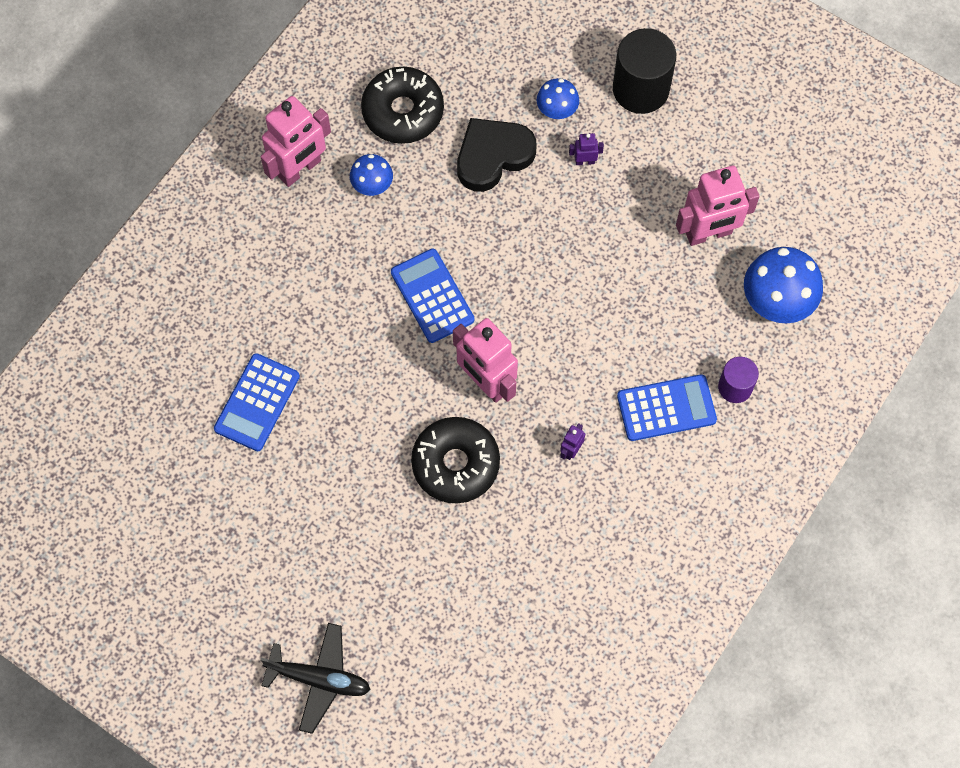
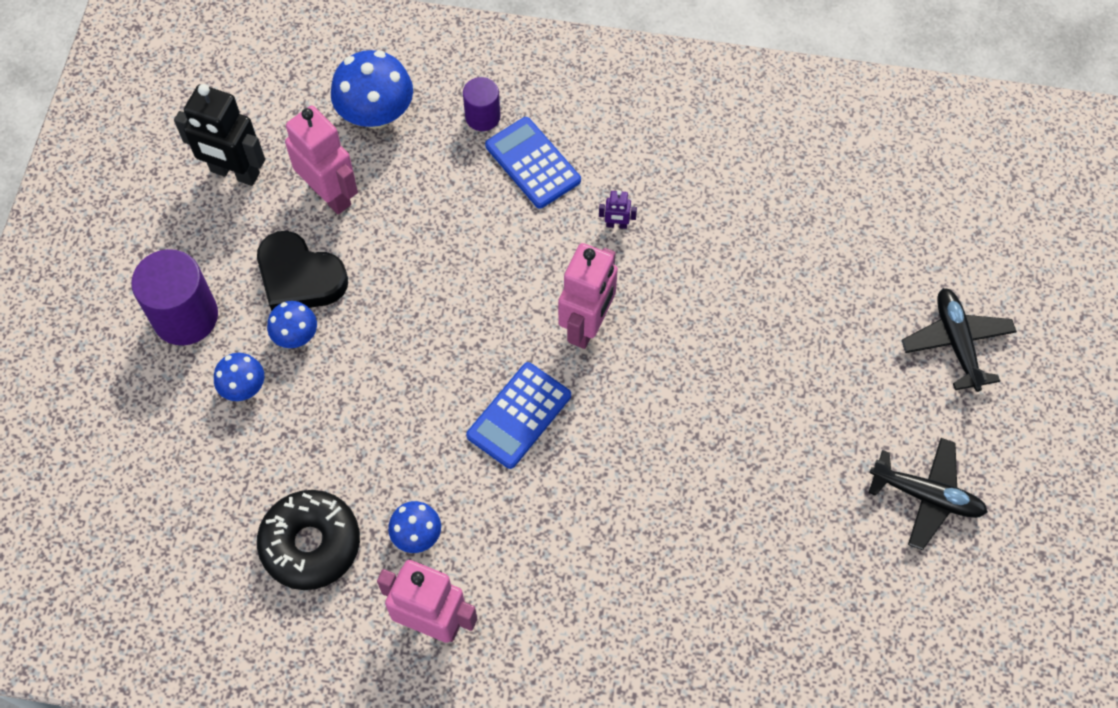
camera: 115 degrees left, 5 degrees down
(203, 574) = (926, 496): none -> black plane
(257, 402) = (723, 533): blue calculator -> none
(455, 464) = (685, 317): black donut -> none
(493, 156) = (327, 426): black heart -> black heart (299, 277)
(585, 161) = (296, 335): purple robot -> blue mushroom
(640, 89) = (185, 316): black cylinder -> purple cylinder
(764, 168) = (234, 173): none -> black robot

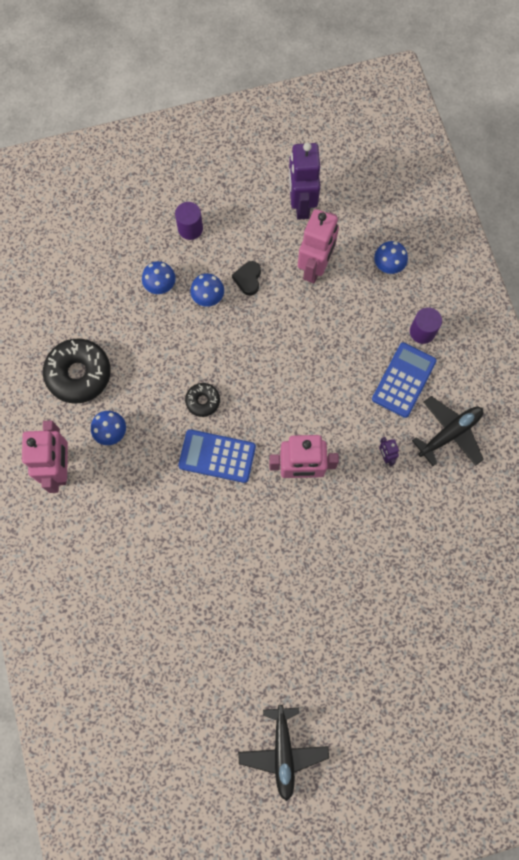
camera: 65 degrees right, 10 degrees up
(185, 316) = (190, 228): purple cylinder -> purple cylinder, size x0.57
(234, 173) = (301, 204): black robot -> purple robot
(299, 277) = (248, 279): black heart -> black heart, size x0.52
(376, 114) = (388, 265): blue mushroom -> blue mushroom, size x0.57
(436, 402) = (203, 401): none -> black donut
(956, 343) = (411, 730): black plane -> black plane (449, 433)

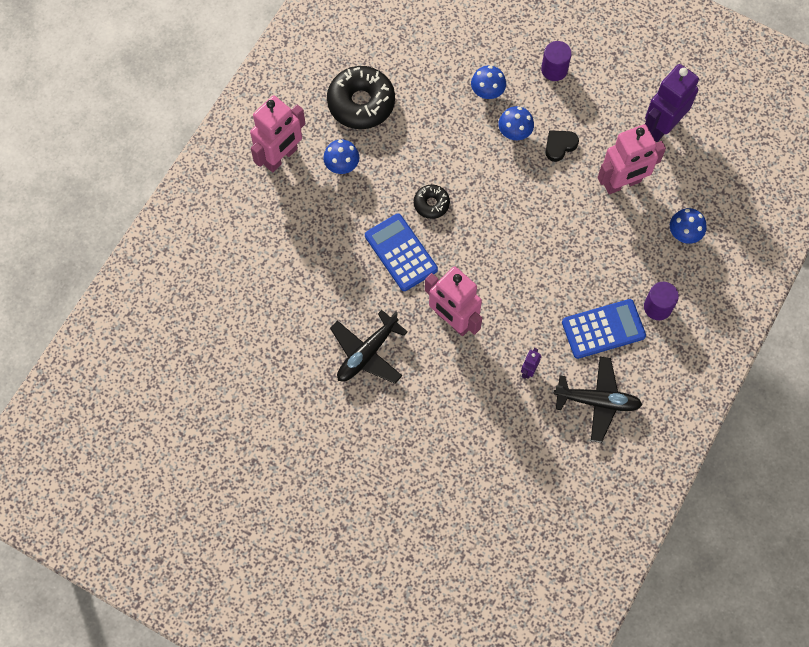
camera: 45 degrees right, 5 degrees down
(283, 751) = (233, 499): black plane -> black plane (367, 353)

